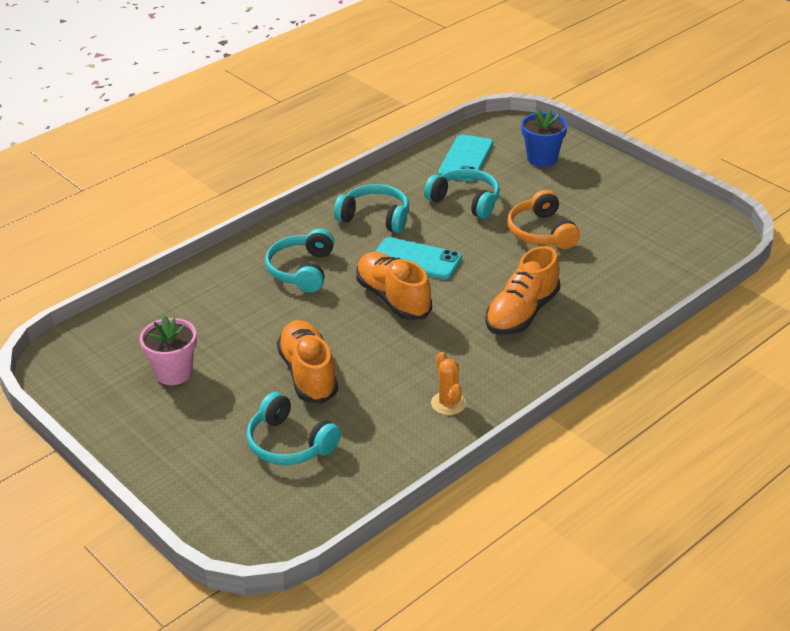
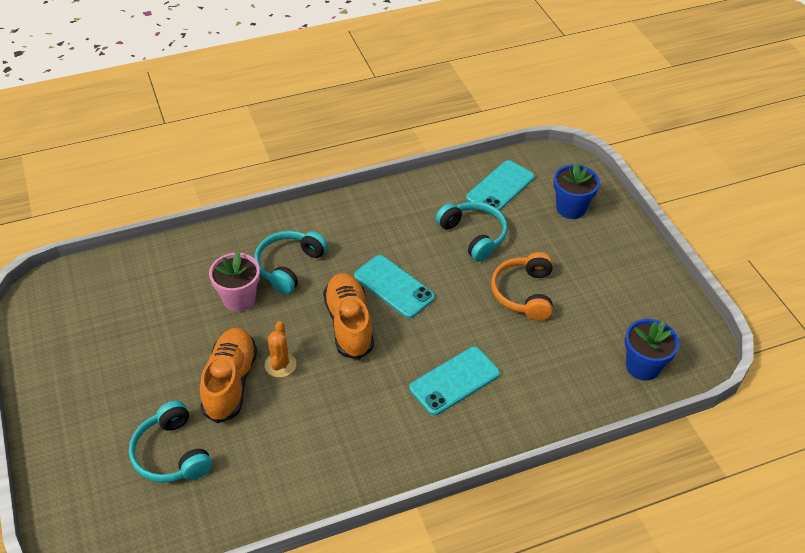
camera: 20 degrees right, 10 degrees up
(174, 373) = (123, 340): pink flower pot -> pink flower pot (239, 299)
(375, 217) = (383, 228): turquoise headphones -> none
(448, 403) = (331, 460): orange cactus -> orange cactus (280, 365)
(522, 313) = (454, 381): orange shoe -> turquoise phone
(681, 257) = (643, 366): none -> blue flower pot

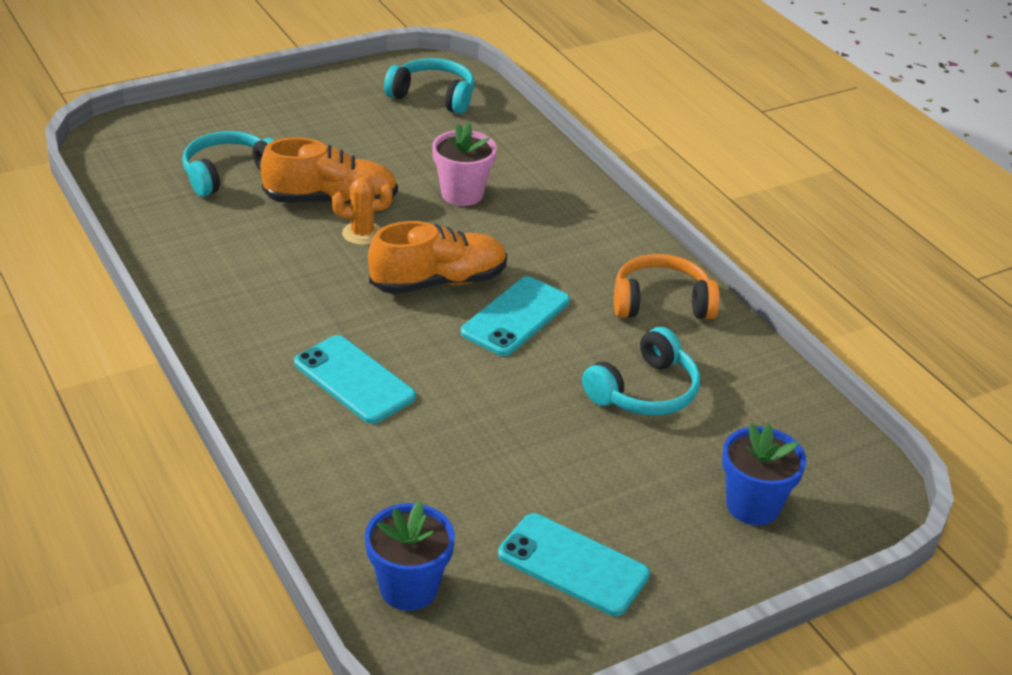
camera: 80 degrees right, 10 degrees down
(289, 266) = (529, 226): turquoise headphones -> turquoise headphones (433, 96)
(500, 188) = (767, 418): turquoise phone -> turquoise phone (573, 564)
(524, 293) = (536, 448): orange headphones -> orange headphones (661, 303)

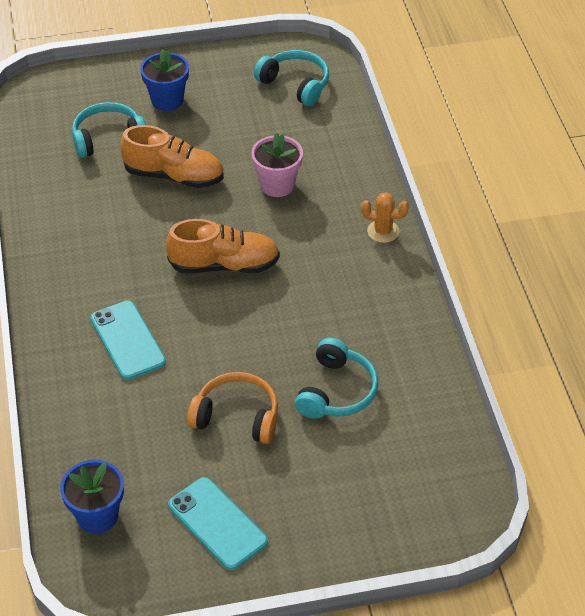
camera: 20 degrees right, 10 degrees up
(362, 234) = (185, 210): orange cactus -> orange cactus (383, 231)
(515, 317) = (268, 307): turquoise phone -> none
(644, 391) = (336, 391): turquoise headphones -> turquoise headphones turned 45 degrees counterclockwise
(661, 303) = (387, 314): orange headphones -> orange headphones (237, 417)
(753, 506) = (371, 505): blue flower pot -> blue flower pot (167, 100)

